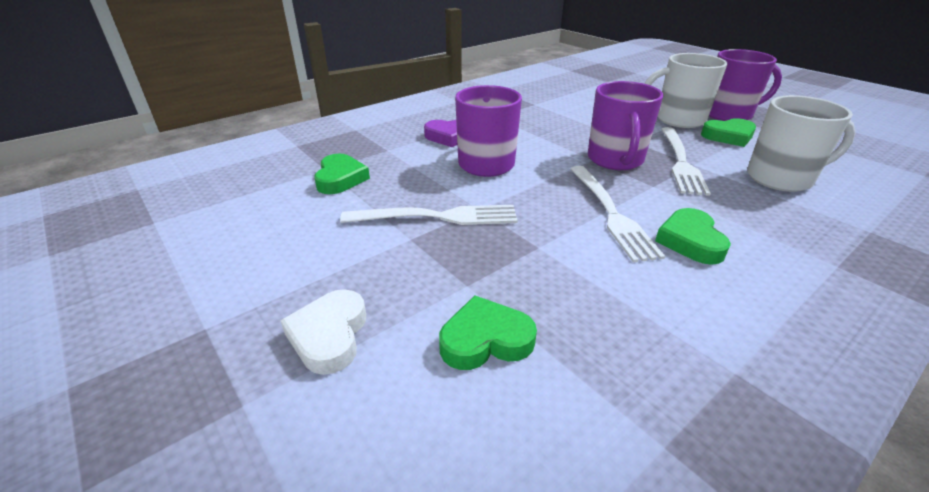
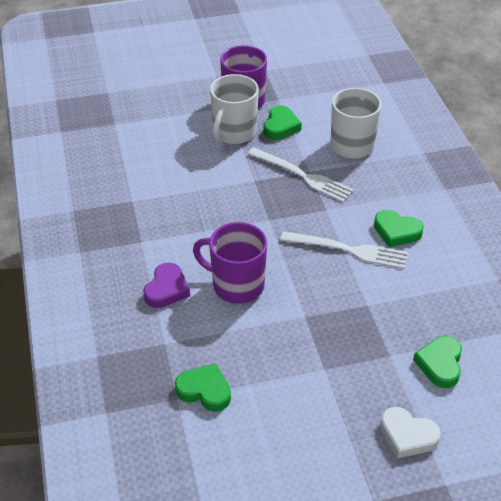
camera: 65 degrees left, 10 degrees up
(439, 217) = (304, 343): white fork -> none
(615, 160) = (278, 208): purple mug -> none

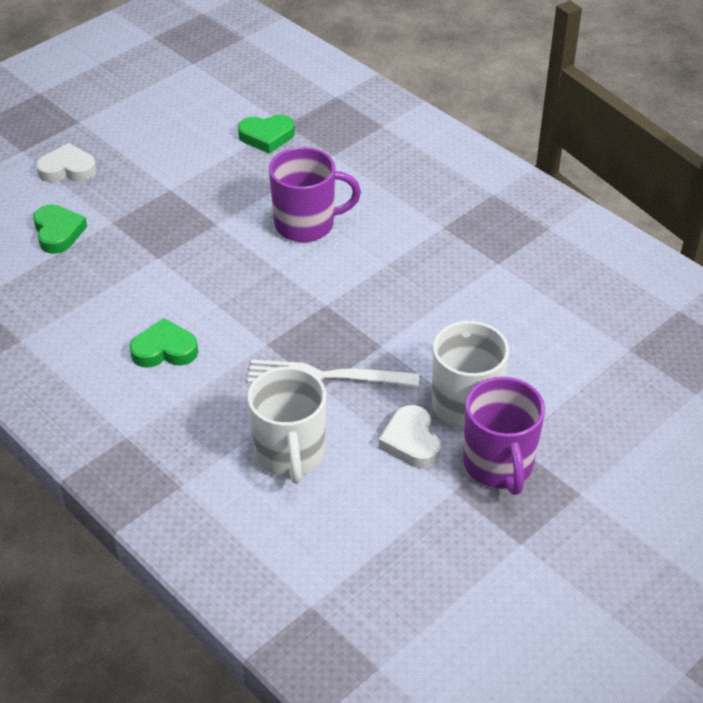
camera: 150 degrees right, 0 degrees up
(166, 289) = (372, 195): purple heart -> none
(280, 126) = (411, 441): green heart -> white heart
(349, 250) = (209, 306): white fork -> none

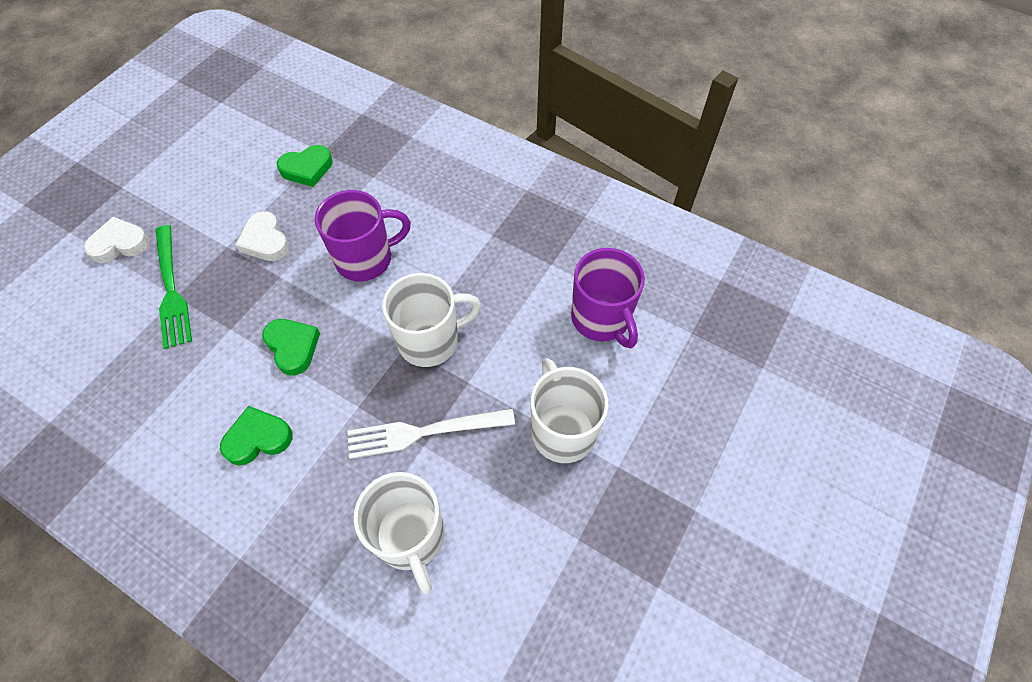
camera: 15 degrees left, 15 degrees up
(58, 232) = (123, 320): green heart -> green heart (293, 347)
(109, 216) = (172, 290): none -> green fork
(353, 304) = (430, 340): none -> white mug
(411, 441) = (524, 490): white heart -> white heart (265, 241)
(498, 465) = (612, 497): purple mug -> purple mug (601, 319)

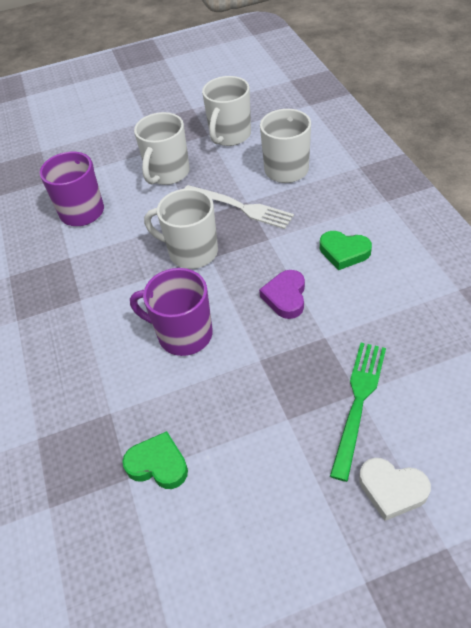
camera: 135 degrees left, 10 degrees down
(265, 241) = (250, 402): white heart -> none
(293, 347) = (285, 297): green heart -> purple heart
(544, 557) = (229, 136): none -> white mug

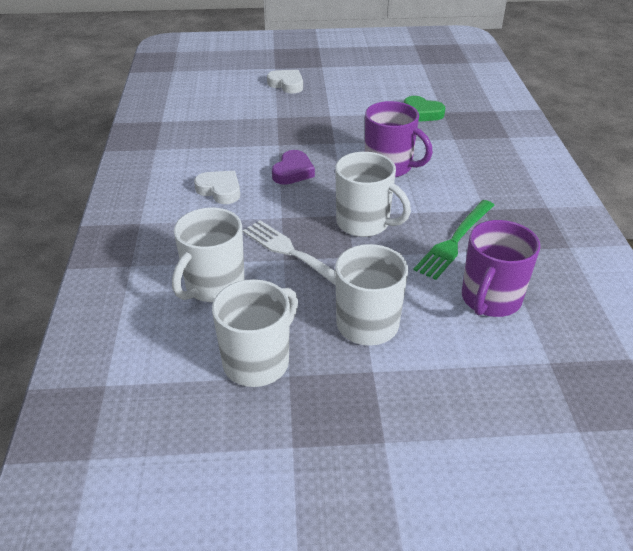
camera: 170 degrees left, 10 degrees down
(344, 252) = (220, 190): green heart -> white heart
(358, 401) = (279, 114): green fork -> green fork (454, 241)

